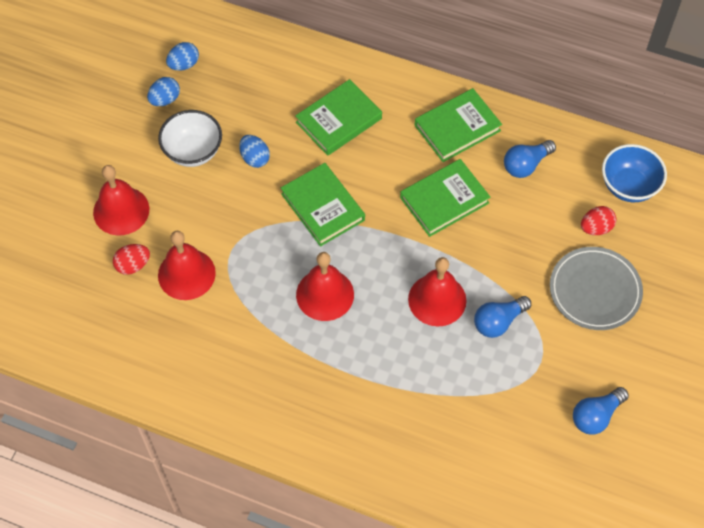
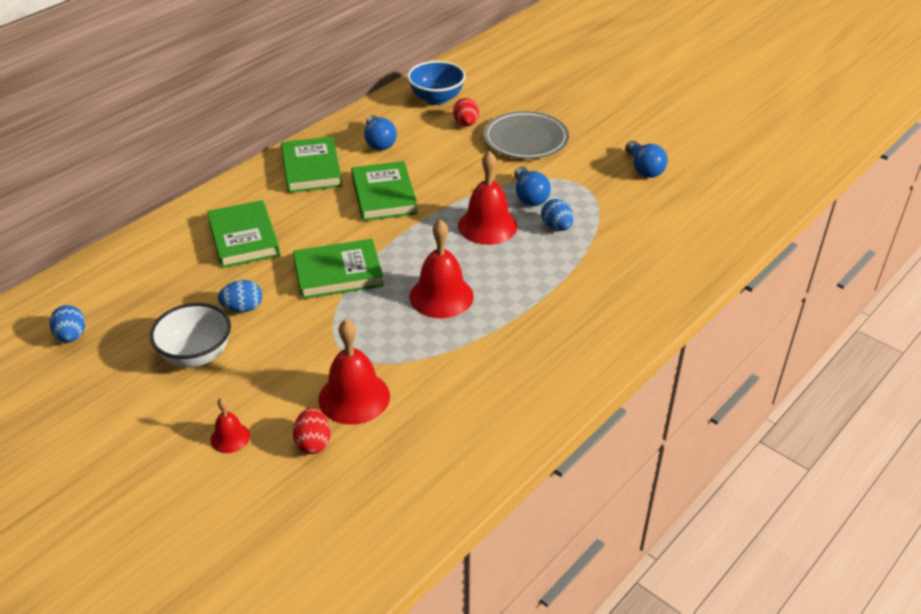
camera: 70 degrees left, 20 degrees down
(121, 210) = (230, 437): red bell -> red bell, size x0.53
(165, 99) = (106, 363): blue egg -> blue egg (556, 227)

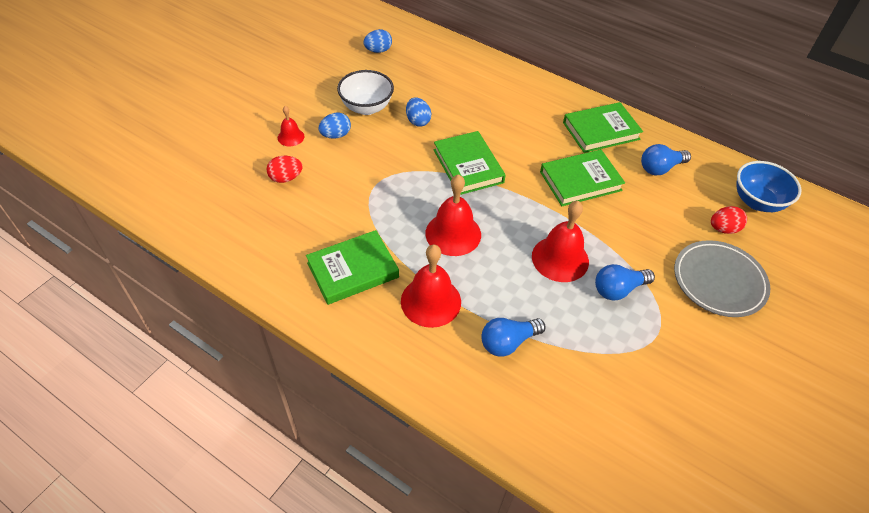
camera: 80 degrees right, 10 degrees up
(244, 238) = (497, 108): green book -> green book (353, 270)
(354, 397) = (331, 193): red bell -> red bell (431, 301)
(556, 227) = (575, 315): blue egg -> blue egg (336, 135)
(644, 169) = (713, 399): blue light bulb -> blue light bulb (508, 342)

